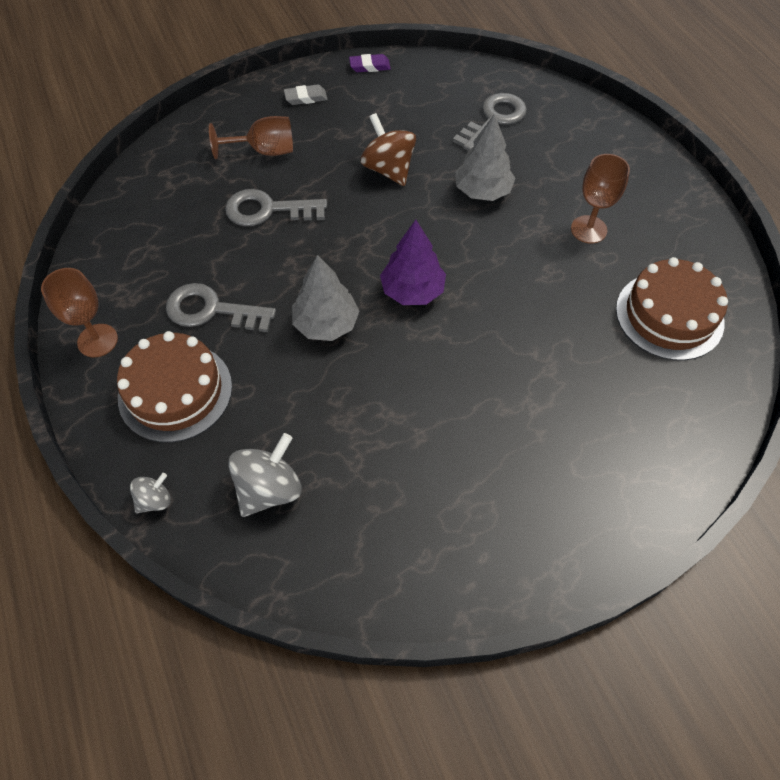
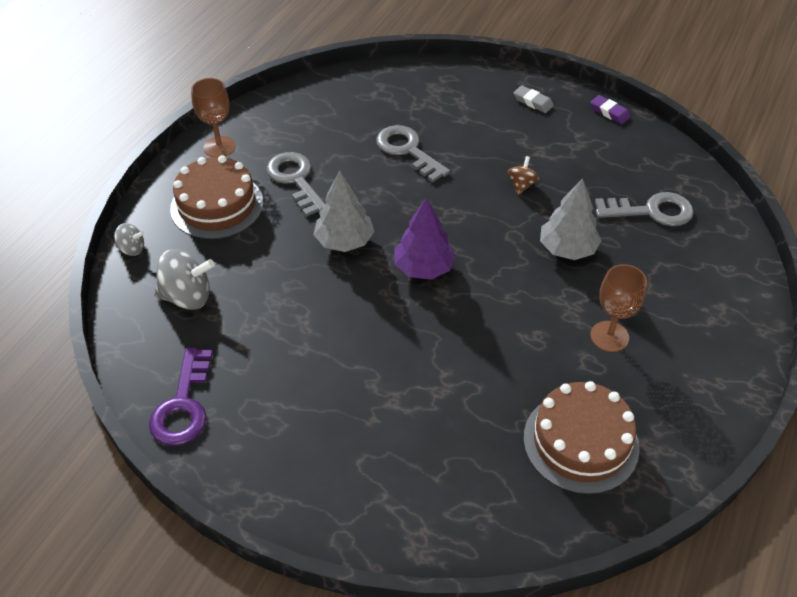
camera: 50 degrees right, 10 degrees down
(264, 151) = (457, 115): brown goblet -> none
(388, 169) = (521, 185): brown spinning top -> brown spinning top, size x0.55
(400, 573) = (183, 406): none -> purple key

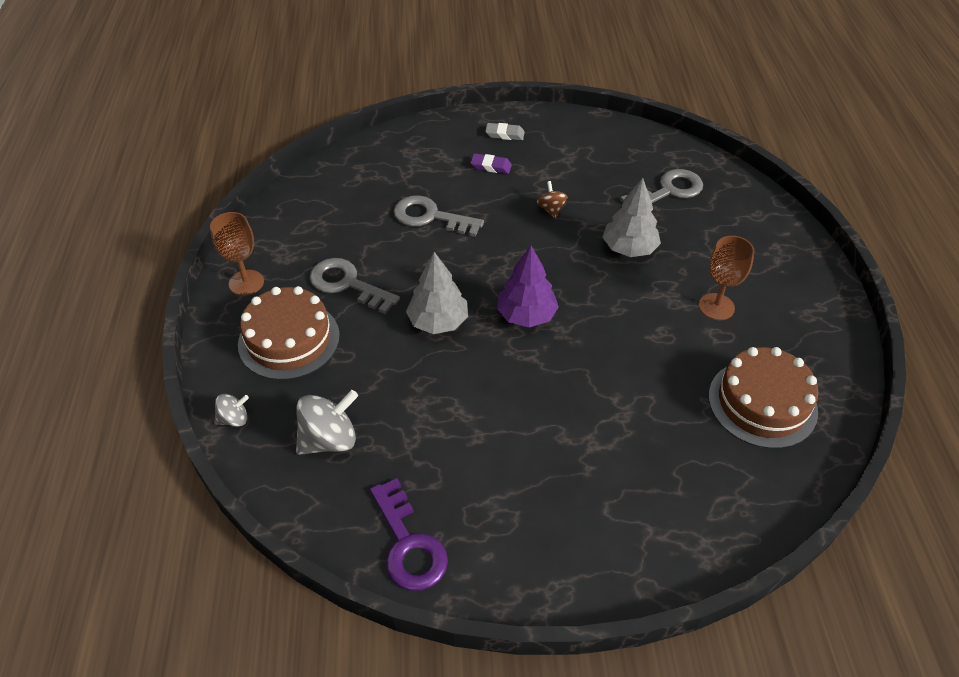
camera: 30 degrees left, 0 degrees up
(609, 112) = (573, 121): purple eraser -> purple eraser (491, 166)

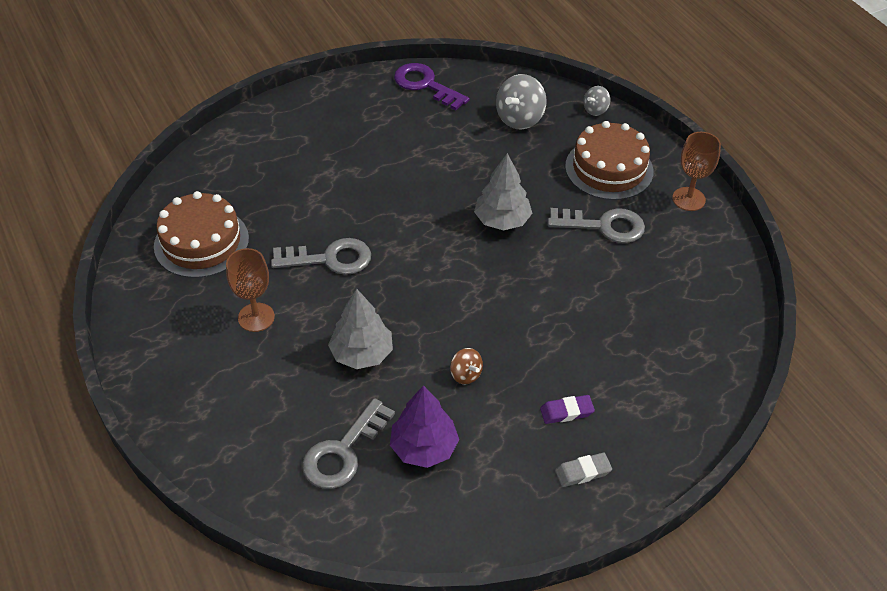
camera: 155 degrees right, 0 degrees up
(430, 217) = (584, 320): grey key -> grey key (330, 259)
(526, 315) = (430, 251): purple tree -> purple tree (424, 448)

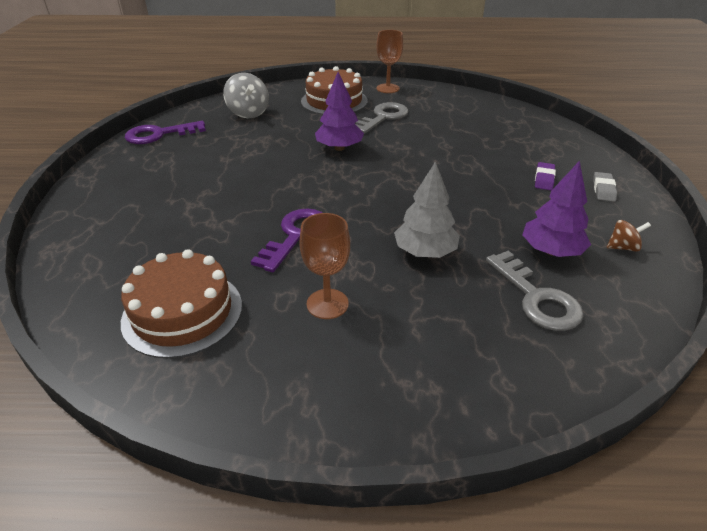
camera: 60 degrees left, 10 degrees down
(330, 259) = (296, 235): grey key -> purple key
(465, 374) = (483, 208): brown spinning top -> brown spinning top (623, 247)
(502, 220) = (339, 148): grey tree -> purple tree
(595, 110) = (276, 89): grey spinning top -> none

